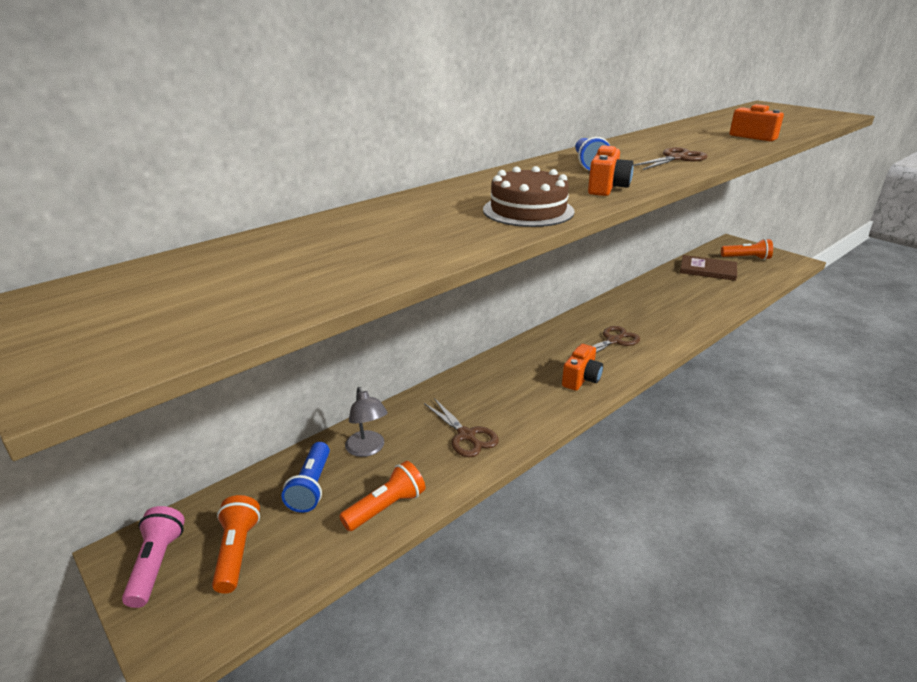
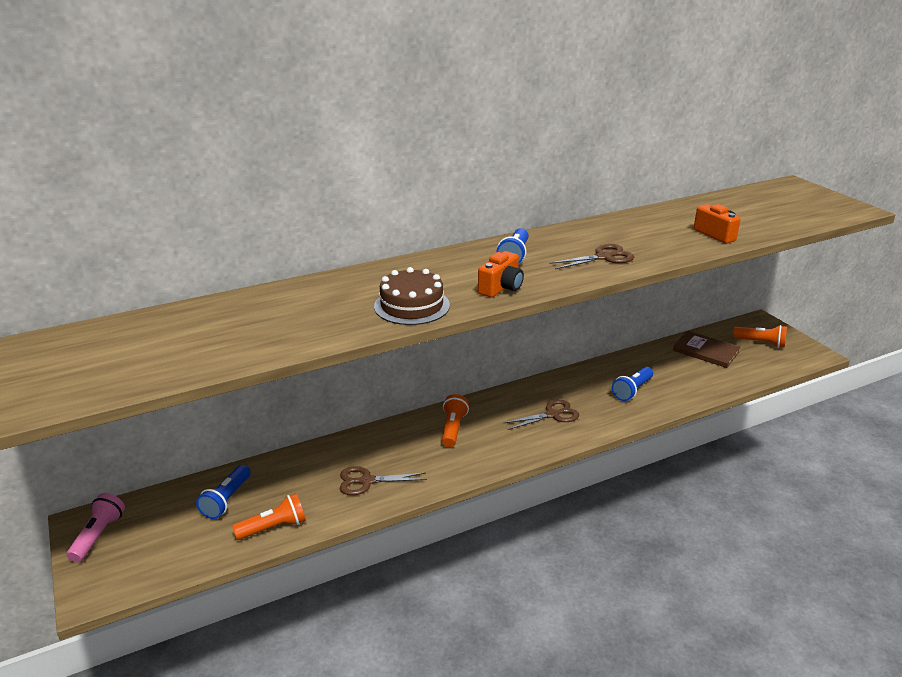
camera: 15 degrees right, 0 degrees up
(237, 552) = (154, 538): orange flashlight -> orange flashlight (453, 428)
(367, 449) = (282, 478): grey lamp -> none
(466, 436) = (367, 481): brown scissors -> brown scissors turned 105 degrees clockwise
(581, 379) = (497, 447): orange camera -> none
(670, 309) = (632, 390): none -> blue flashlight

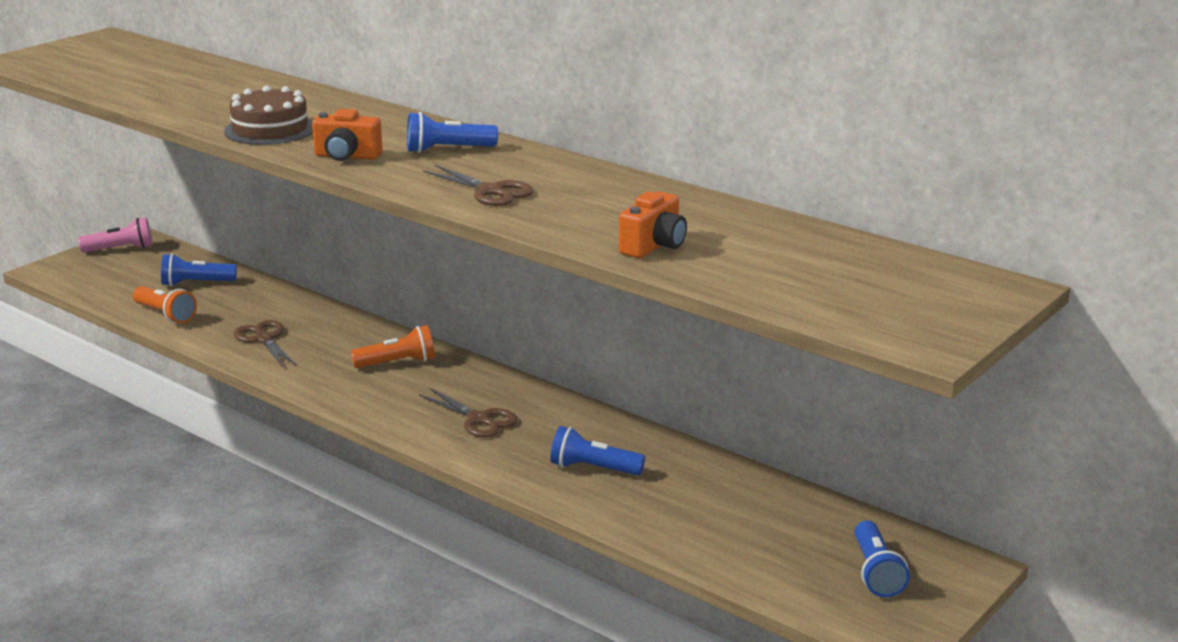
camera: 65 degrees right, 5 degrees down
(706, 351) = (784, 519): brown book -> none
(760, 343) = (876, 572): orange flashlight -> blue flashlight

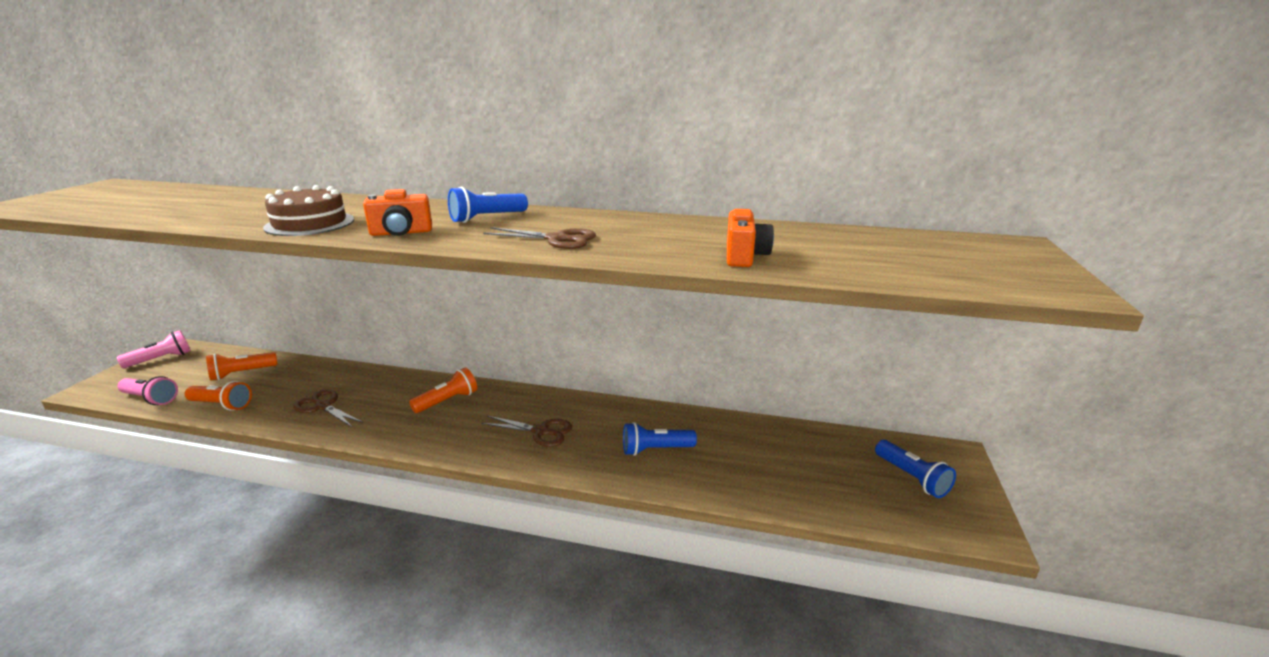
camera: 25 degrees left, 0 degrees up
(101, 293) = (150, 399): none -> pink flashlight
(196, 283) = (242, 373): blue flashlight -> orange flashlight

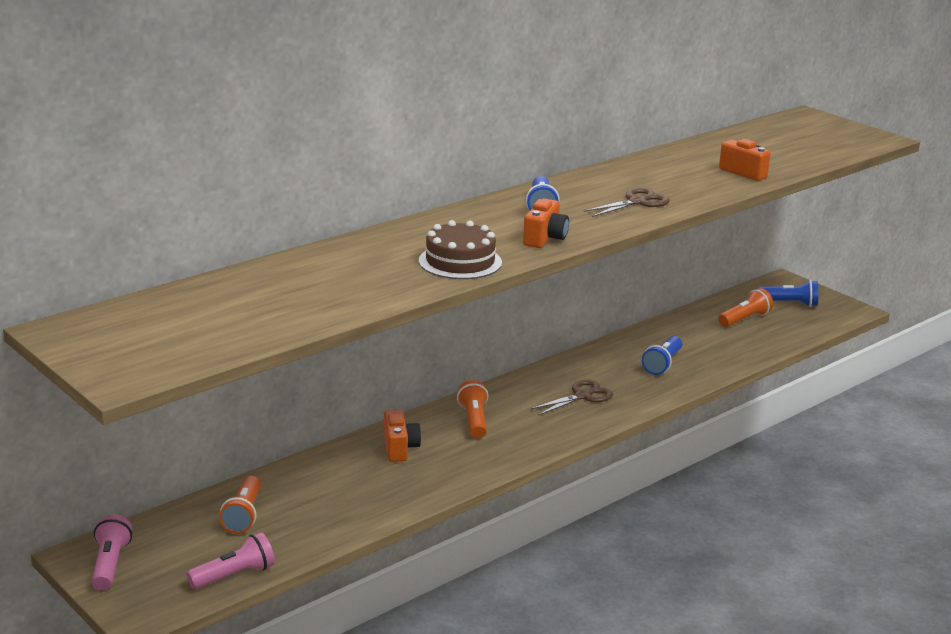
camera: 55 degrees left, 0 degrees up
(222, 405) = (315, 534): orange flashlight -> orange flashlight (744, 319)
(323, 406) = (399, 480): brown scissors -> none
(376, 389) = (399, 448): none -> orange camera

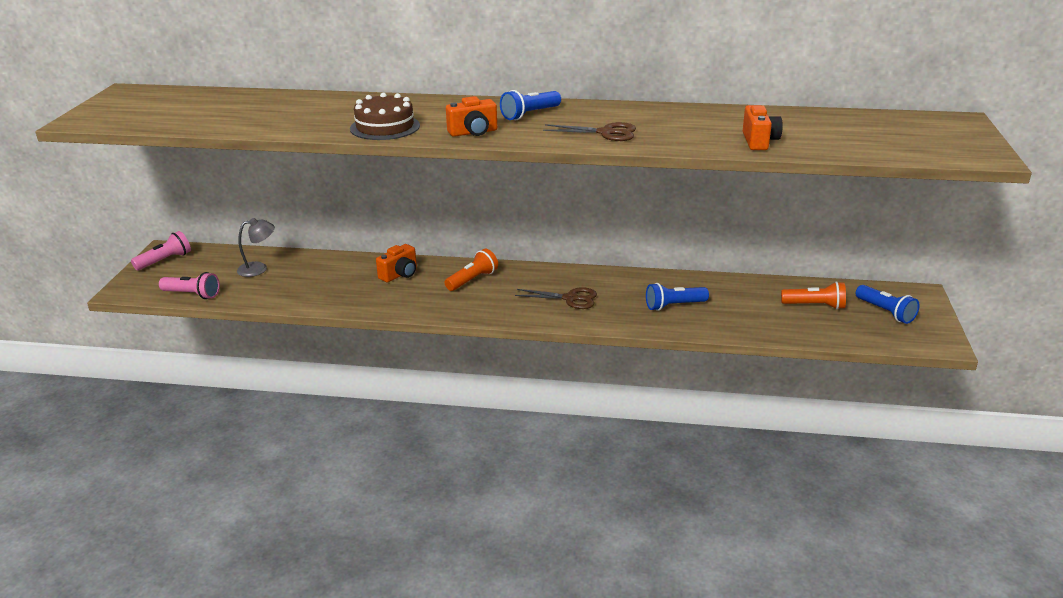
camera: 50 degrees right, 5 degrees up
(244, 515) = (259, 268): orange flashlight -> grey lamp

